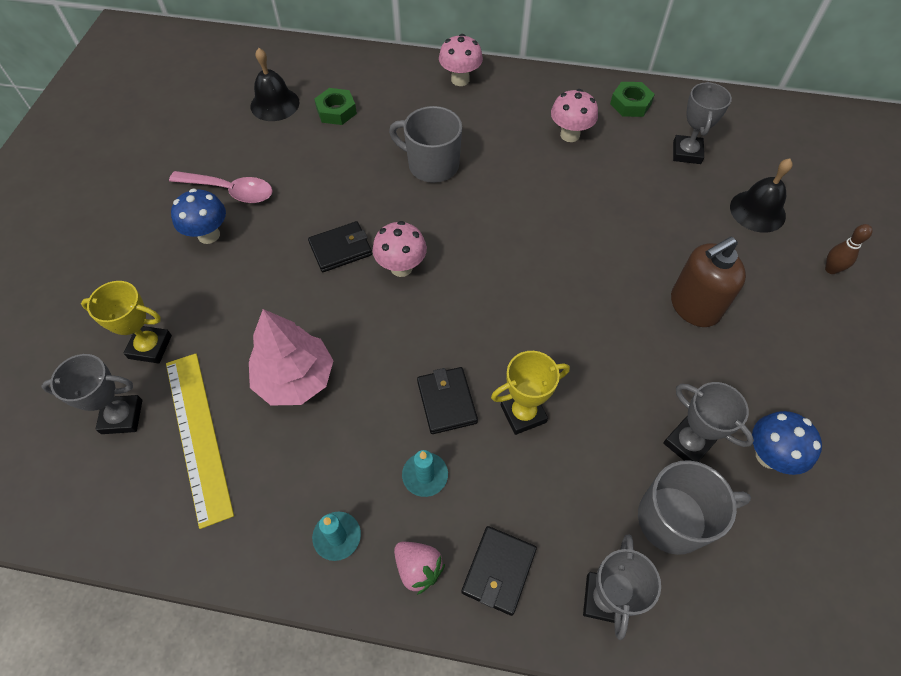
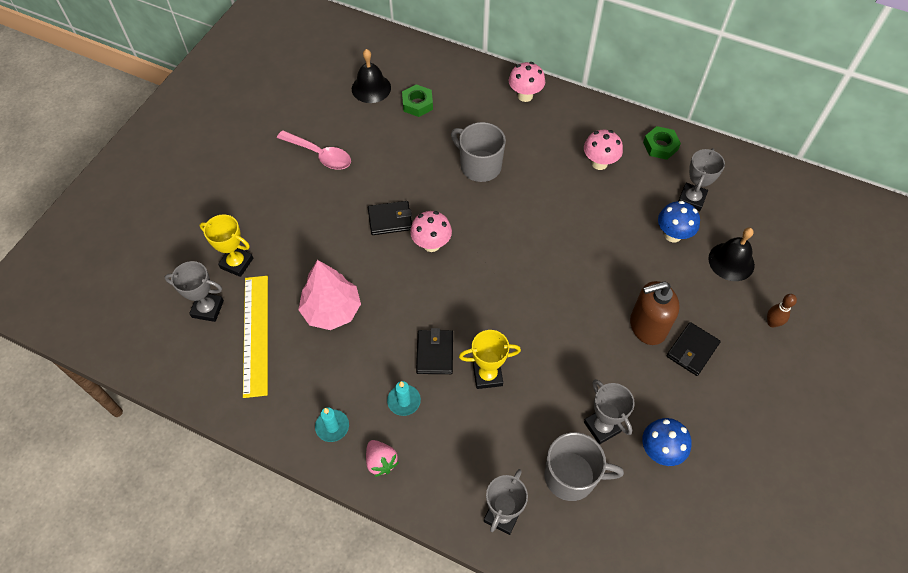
camera: 15 degrees right, 0 degrees up
(209, 235) = (296, 187): blue mushroom -> blue mushroom (673, 235)
(498, 571) = (435, 477): black wallet -> black wallet (692, 350)

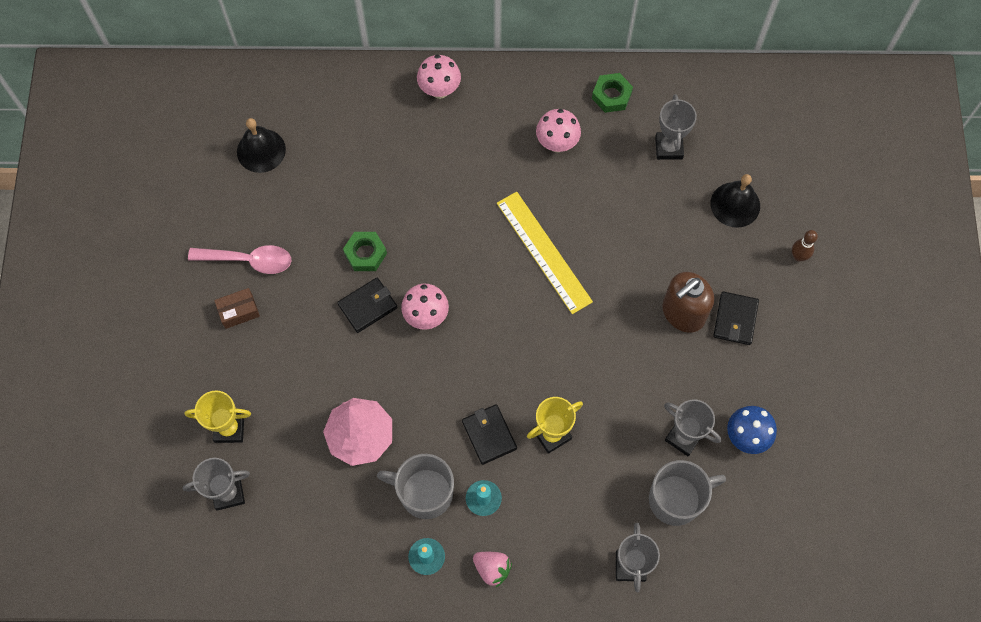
camera: 25 degrees left, 10 degrees up
(255, 334) = (295, 498): yellow ruler -> yellow ruler (543, 252)
(292, 186) = (239, 311): none -> brown box
(417, 104) = (325, 150): green nut -> green nut (365, 254)
(479, 166) = (431, 200): grey mug -> grey mug (424, 493)
(673, 235) = (666, 198): blue mushroom -> none

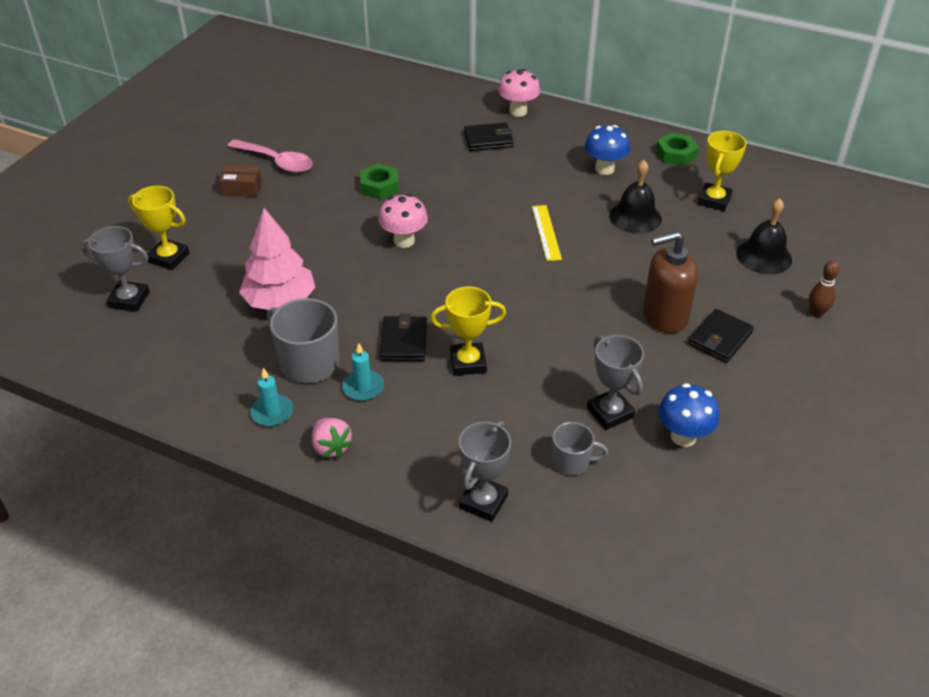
camera: 25 degrees right, 25 degrees down
(261, 150) = (340, 105): black bell -> black bell (635, 217)
(368, 306) = (356, 219): black wallet -> black wallet (488, 140)
(543, 252) = (546, 232): yellow ruler -> yellow ruler, size x0.59
(557, 143) = (604, 169): pink mushroom -> blue mushroom
(668, 148) = (714, 200): grey trophy -> yellow trophy
(676, 499) = (572, 462): grey mug -> grey mug, size x0.58

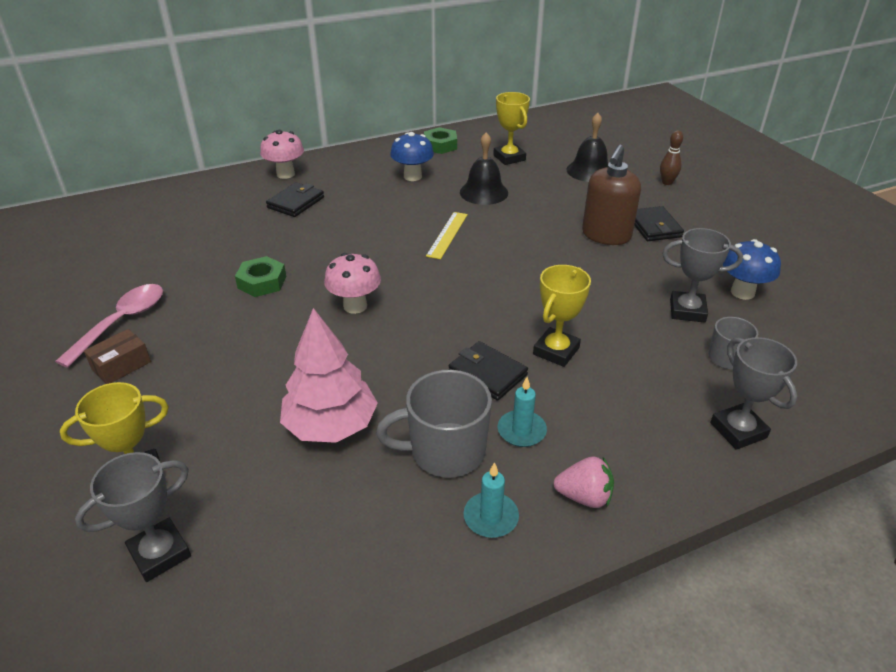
camera: 50 degrees left, 5 degrees down
(276, 162) = (122, 322): pink spoon -> pink spoon turned 45 degrees counterclockwise
(546, 232) = (447, 235): yellow ruler -> yellow ruler turned 75 degrees clockwise

